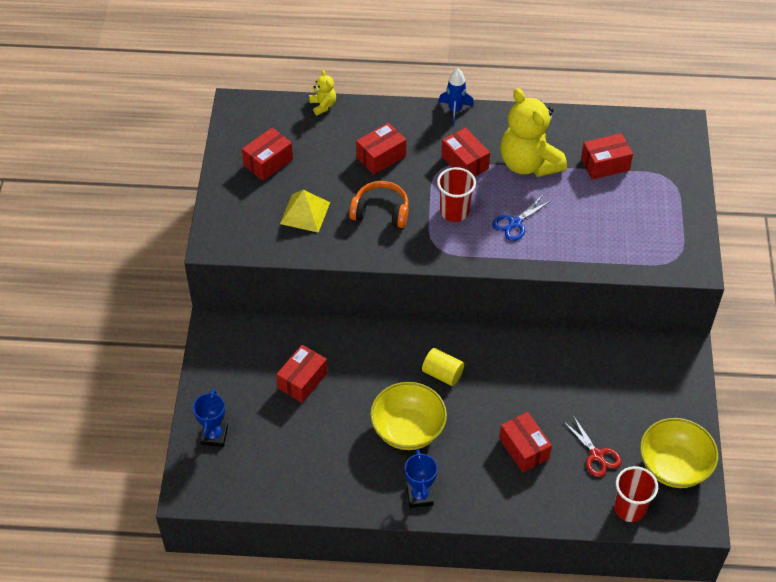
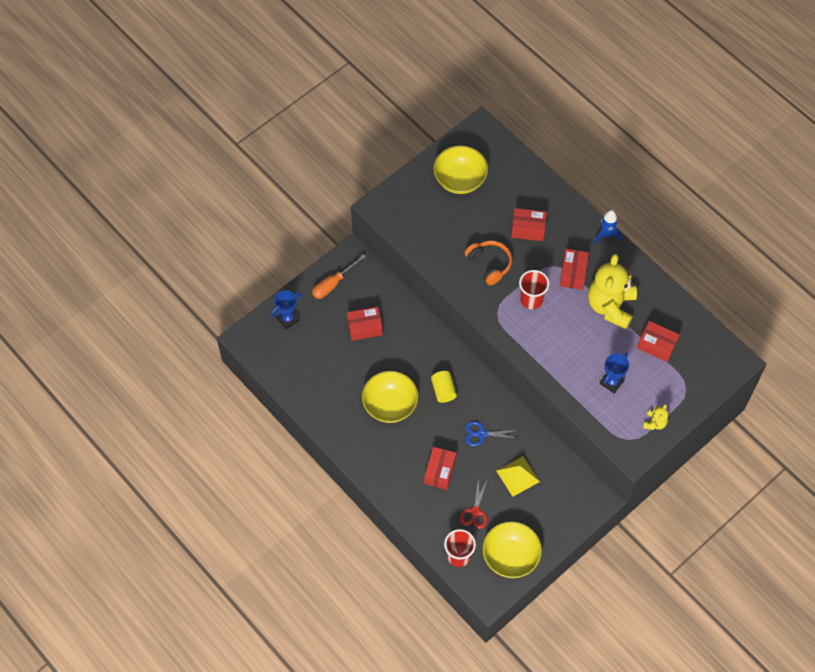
camera: 45 degrees right, 10 degrees up
(225, 366) = (333, 284): none -> orange screwdriver
(268, 162) = (460, 180): red box -> yellow bowl
(305, 213) = (446, 229): yellow pyramid -> yellow pyramid (517, 476)
(323, 105) = (531, 168): yellow teddy bear -> yellow teddy bear (654, 423)
(419, 496) = (356, 447): blue trophy -> blue trophy (611, 382)
(515, 223) = (558, 337): blue scissors -> blue scissors (482, 434)

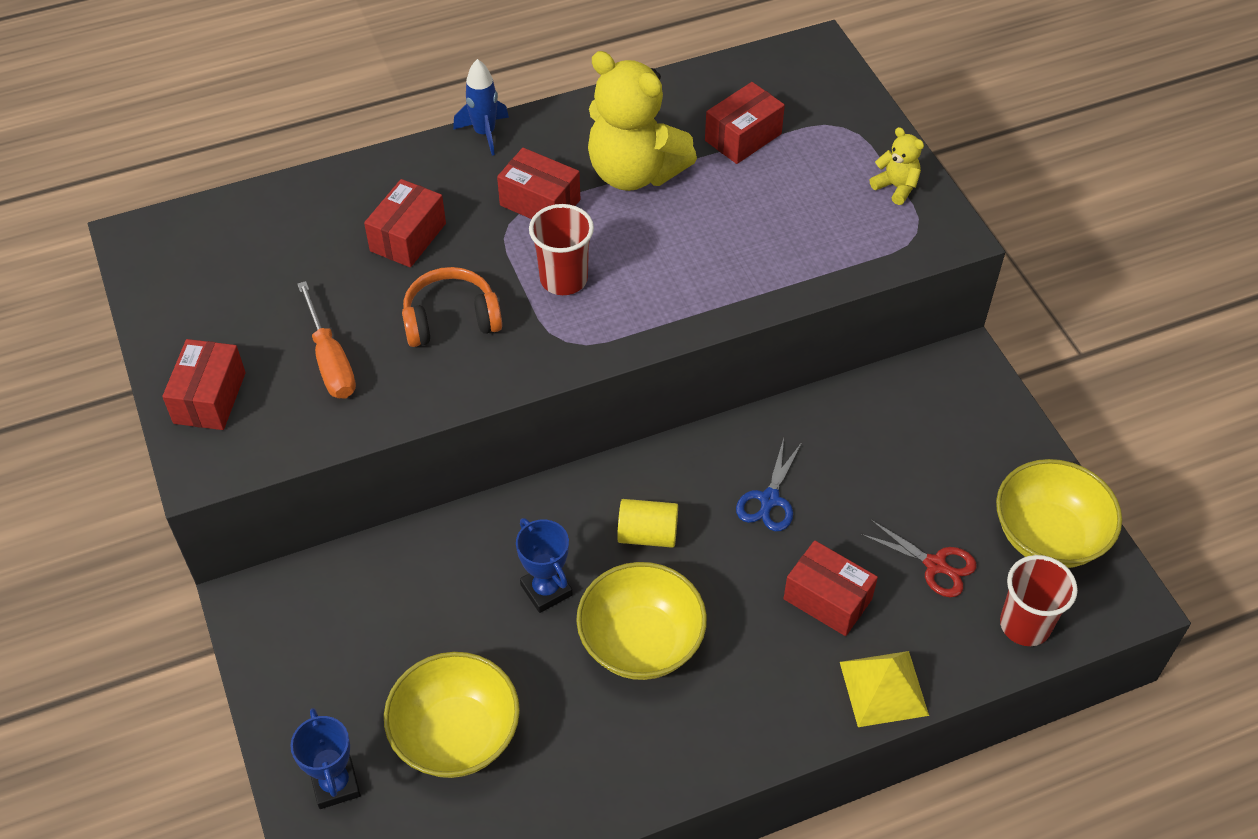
camera: 70 degrees left, 10 degrees down
(333, 284) = (298, 661): orange screwdriver -> orange screwdriver (330, 360)
(364, 328) = (437, 633): red box -> red box (210, 398)
(460, 180) = (231, 307): yellow bowl -> yellow bowl (456, 735)
(517, 476) = (879, 469): yellow pyramid -> yellow pyramid (883, 688)
(611, 382) = (791, 218): blue trophy -> blue trophy (546, 590)

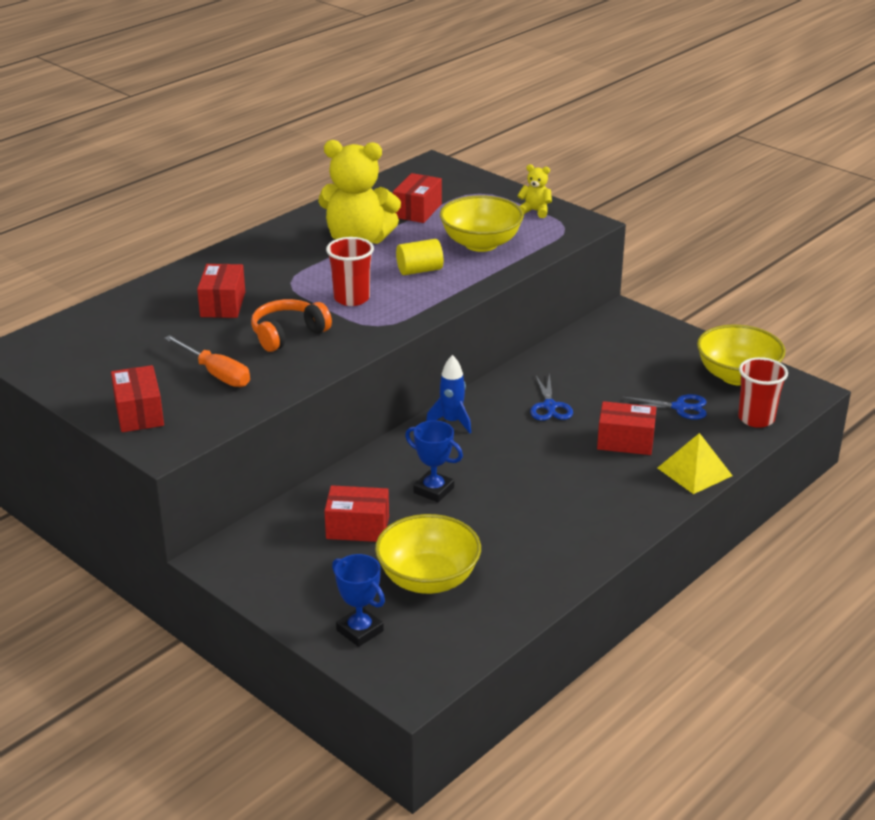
camera: 25 degrees left, 20 degrees down
(485, 133) = (236, 246): blue rocket -> blue rocket (452, 422)
(540, 202) = (304, 268): red box -> red box (357, 527)
(641, 642) = (520, 496): yellow bowl -> yellow bowl (481, 244)
(647, 534) = (482, 444): yellow cylinder -> yellow cylinder (419, 270)
(935, 565) = (679, 407): red scissors -> blue scissors

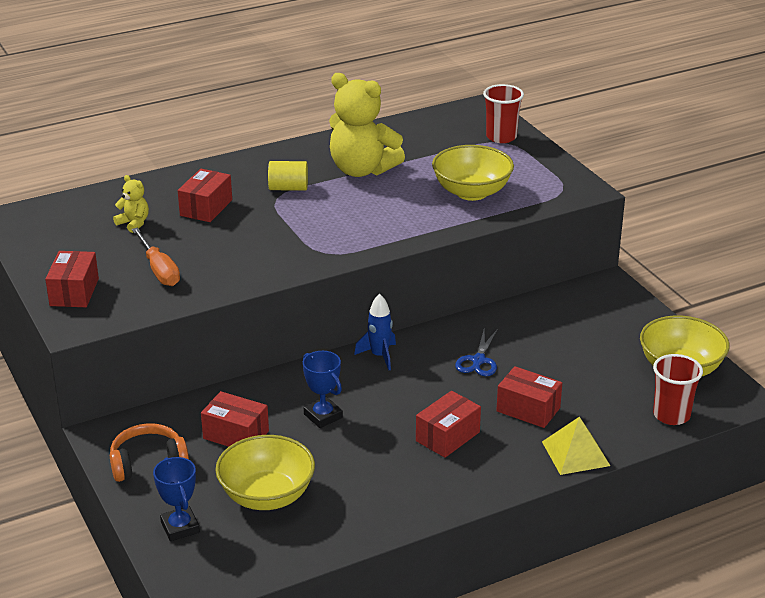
camera: 20 degrees right, 0 degrees up
(288, 334) = (242, 246): orange headphones -> orange headphones (148, 462)
(351, 298) = (319, 223): red cup -> red cup (501, 137)
(417, 210) = (435, 150): red box -> red box (447, 436)
(419, 270) = (398, 208): yellow cylinder -> yellow cylinder (288, 188)
(535, 211) = (545, 169): yellow teddy bear -> yellow teddy bear (134, 223)
(679, 407) = (602, 388): blue scissors -> none

